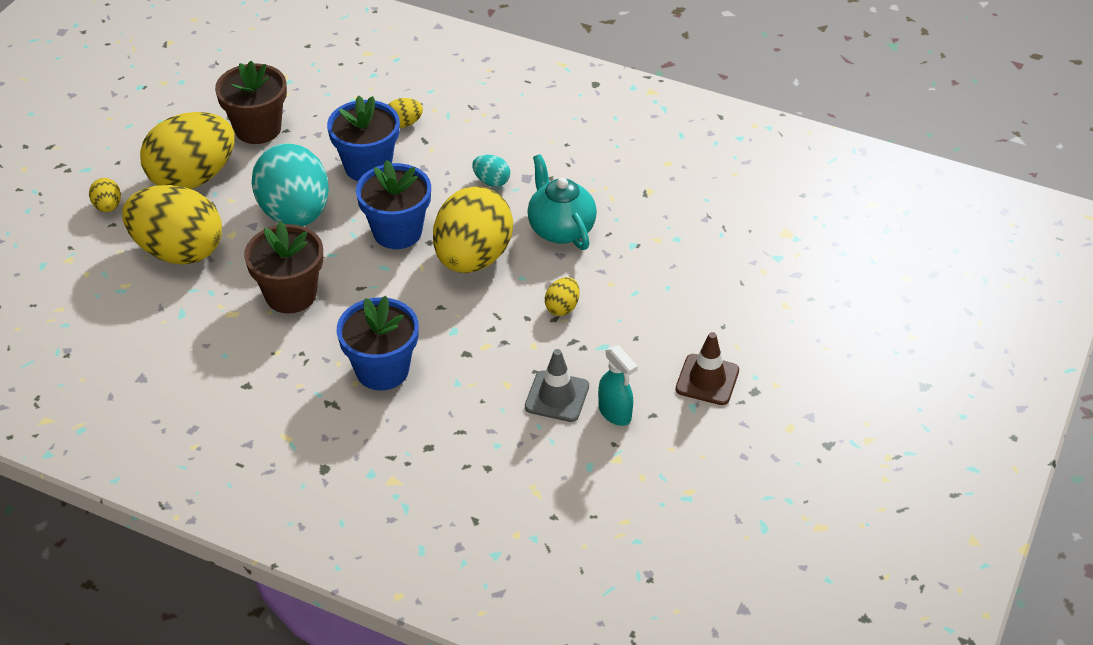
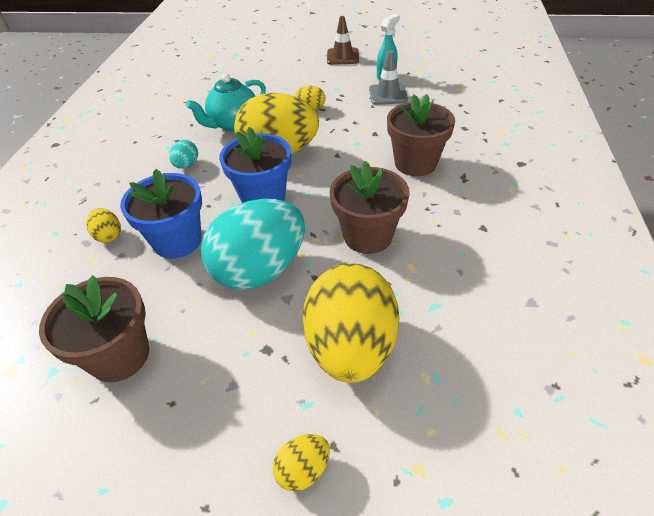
camera: 105 degrees left, 0 degrees up
(193, 178) = (222, 388): yellow egg -> none
(382, 370) = (415, 163): blue flower pot -> brown flower pot

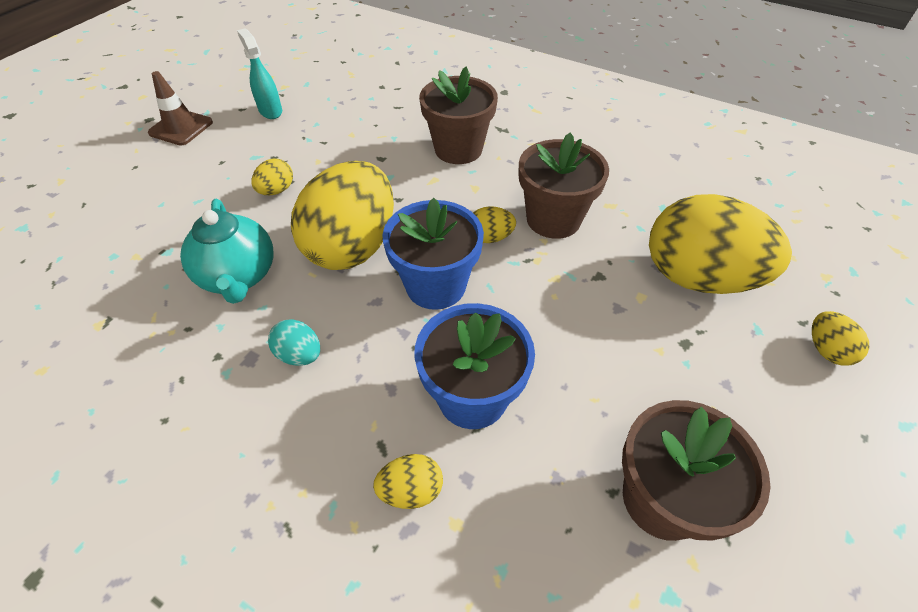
camera: 70 degrees left, 5 degrees up
(260, 270) = (566, 320): turquoise egg -> none
(324, 208) = (490, 237): none -> yellow egg
(388, 94) = (312, 123): grey traffic cone -> none

